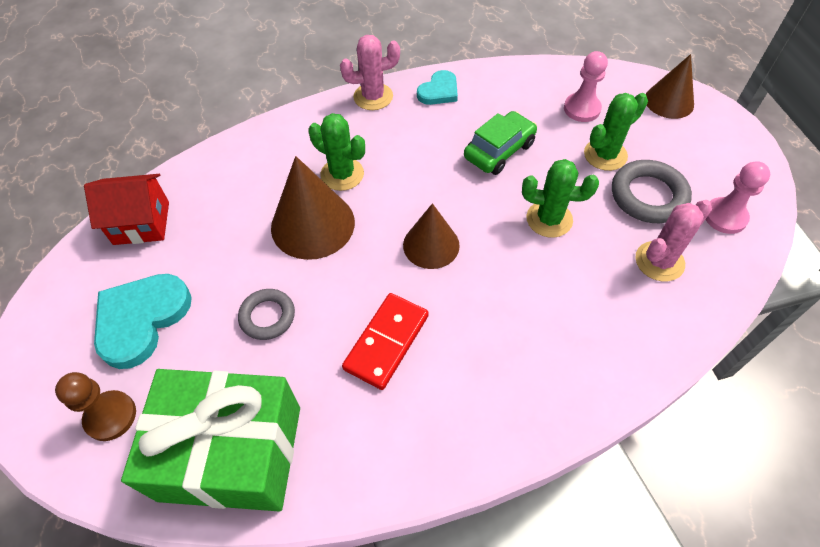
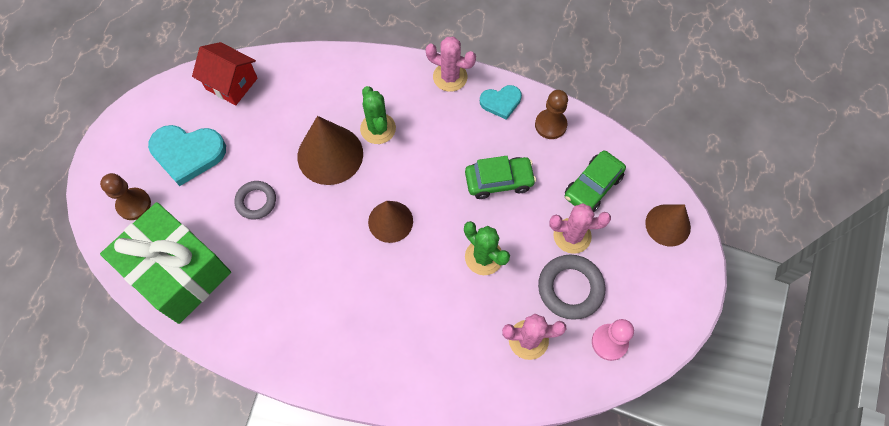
camera: 35 degrees right, 10 degrees up
(141, 319) = (187, 153): turquoise heart -> turquoise heart turned 150 degrees counterclockwise
(386, 342) = (309, 267): red domino -> none
(499, 84) = (550, 125): none -> brown pawn
(582, 109) = (592, 186): pink pawn -> green car
(605, 155) = (572, 236): green cactus -> pink cactus

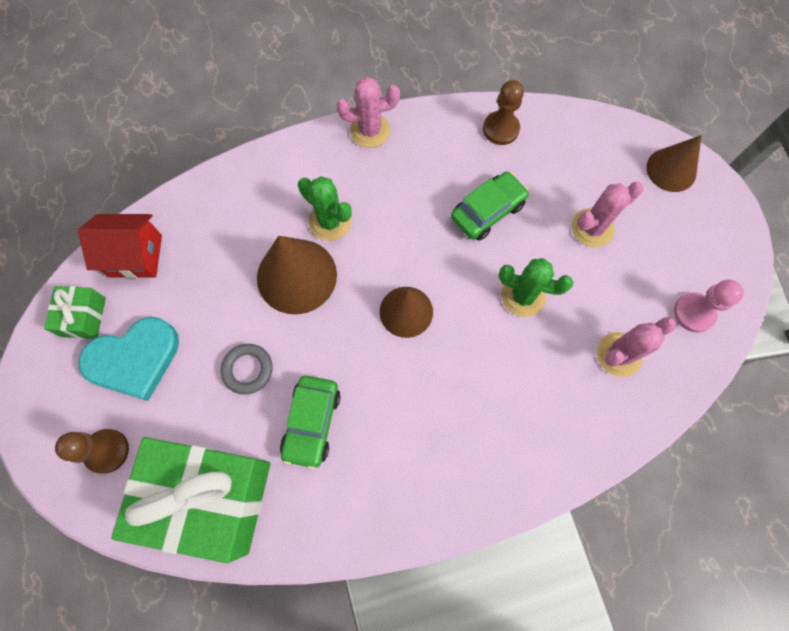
camera: 30 degrees left, 5 degrees up
(173, 107) = (83, 317): none -> green gift
(501, 102) = (438, 131): turquoise heart -> none
(570, 288) = (624, 281): grey ring -> none
(592, 186) = (580, 169): green car -> green car (312, 423)

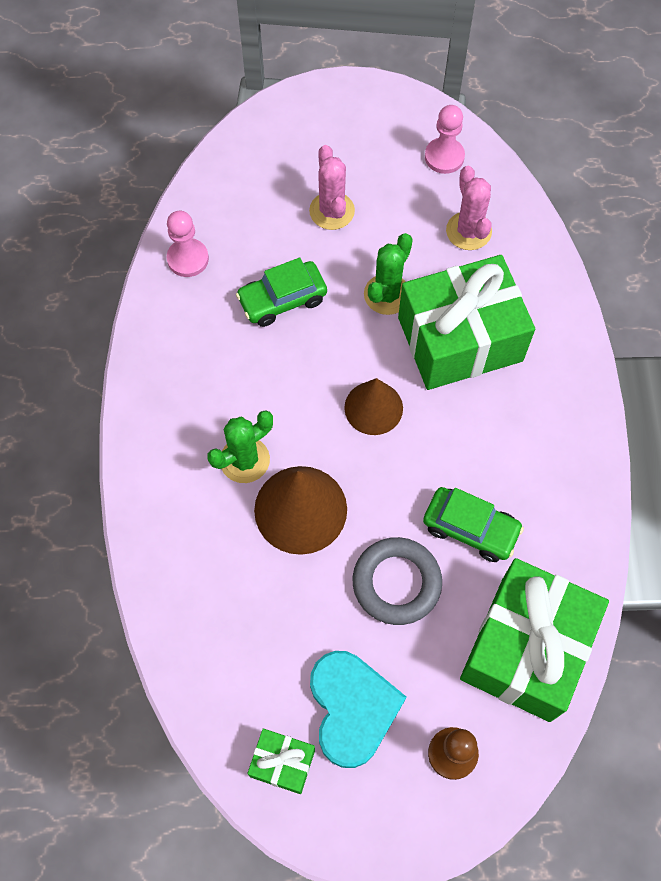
camera: 75 degrees left, 5 degrees down
(135, 256) = (220, 689): red house -> none
(248, 369) = (396, 583): grey ring -> grey ring, size x1.53
(370, 131) = (141, 391): pink cactus -> none
(487, 211) = (282, 299): green car -> green car turned 90 degrees counterclockwise
(498, 372) = (460, 339): none -> green gift
(501, 129) = (188, 259): brown pawn -> pink pawn
(671, 170) = (290, 122): brown cone -> none

